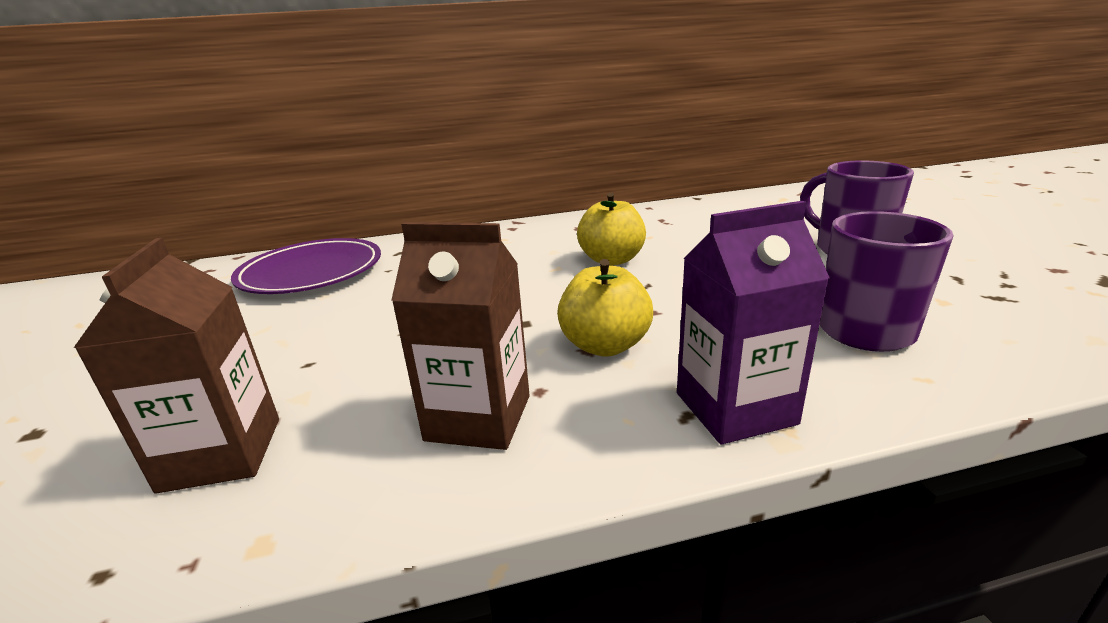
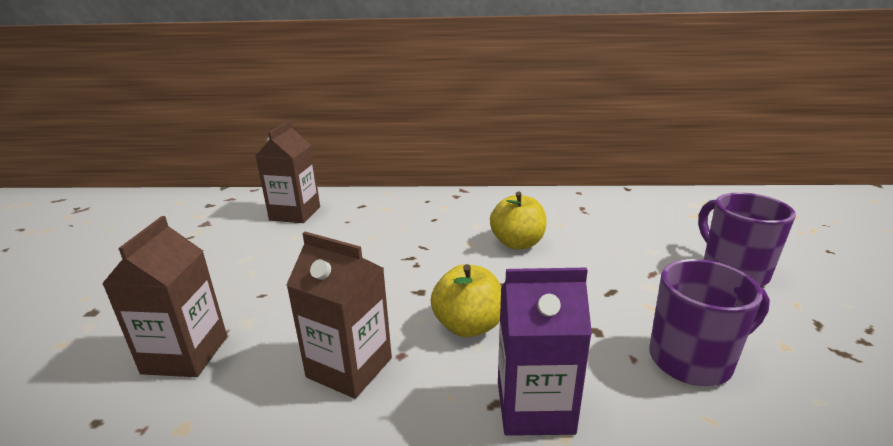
camera: 15 degrees right, 0 degrees up
(311, 272) = (295, 213): purple plate -> brown carton

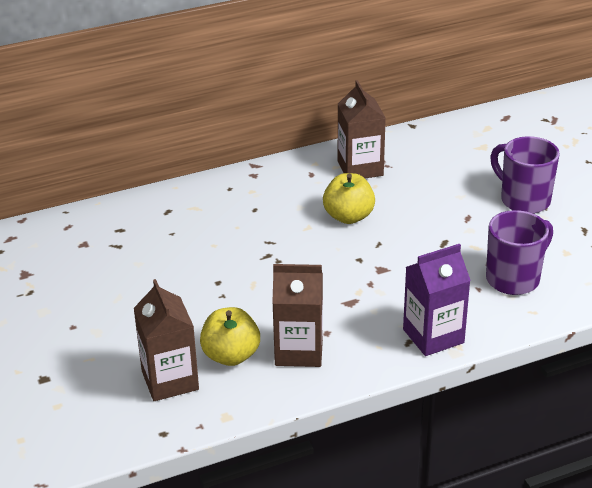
camera: 25 degrees left, 10 degrees up
(295, 213) = (108, 238): brown carton -> brown carton (360, 168)
(468, 326) = (358, 299): yellow apple -> yellow apple (231, 355)

